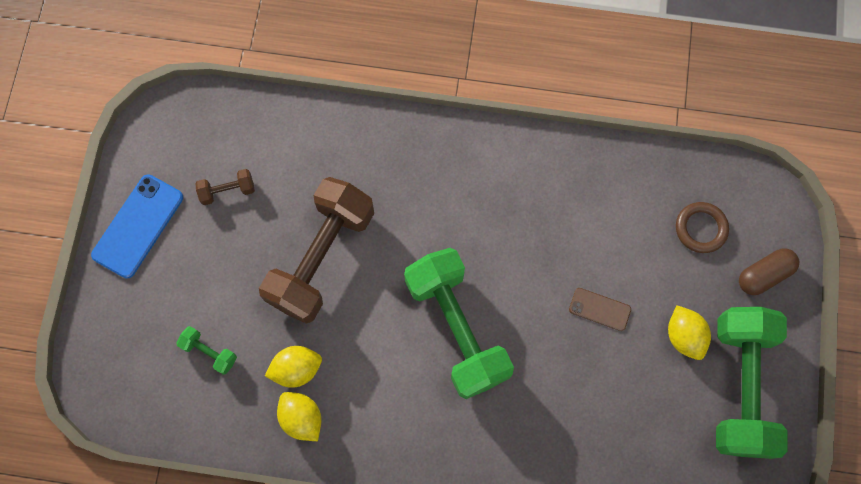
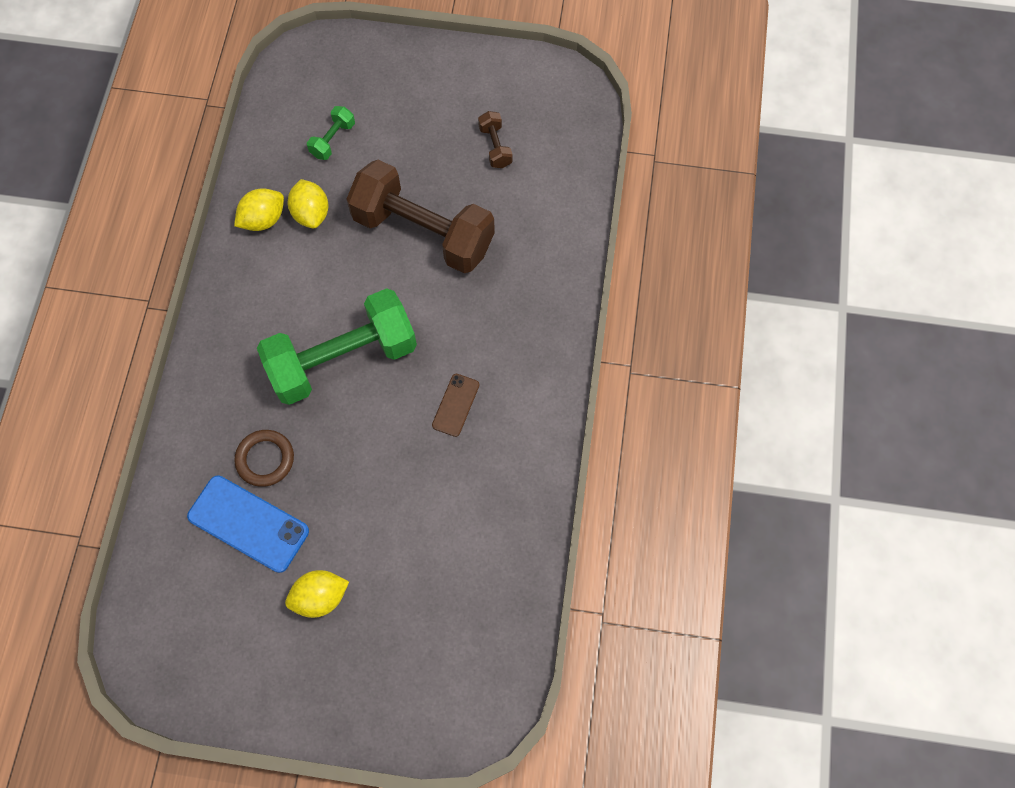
camera: 90 degrees right, 5 degrees down
(138, 226) = (459, 74): blue phone -> blue phone (248, 524)
(599, 309) = (356, 506): brown phone -> brown phone (456, 405)
(700, 228) = (446, 626): brown ring -> brown ring (265, 459)
(740, 386) = (259, 657): green dumbbell -> none
(763, 274) = (388, 698): brown capsule -> none

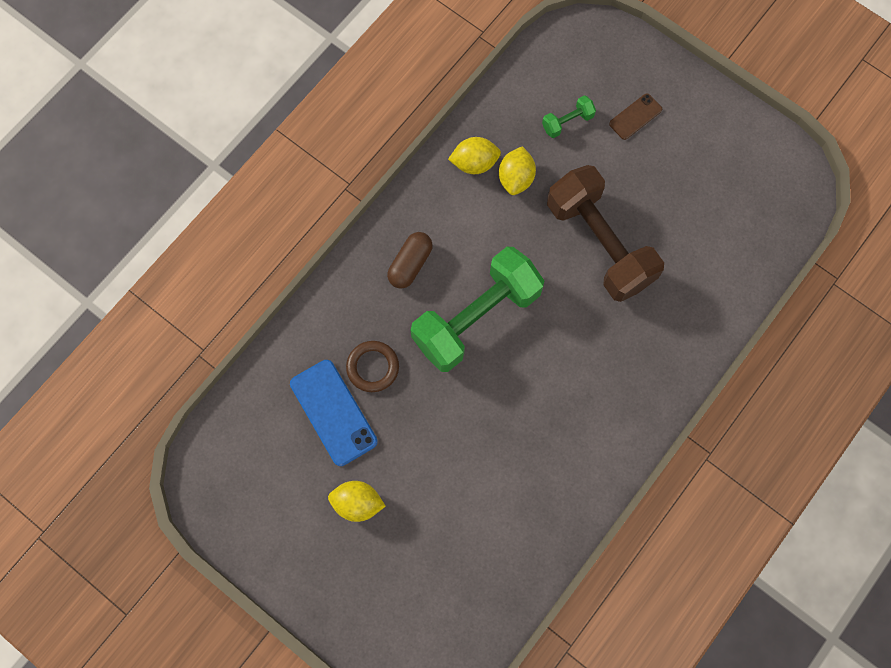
camera: 30 degrees right, 5 degrees up
(250, 343) = (410, 264): none -> brown capsule
(343, 359) = (476, 317): green dumbbell -> green dumbbell turned 45 degrees counterclockwise
(456, 405) = (546, 407): brown phone -> brown phone (635, 117)
(495, 147) = (701, 199): brown dumbbell -> none

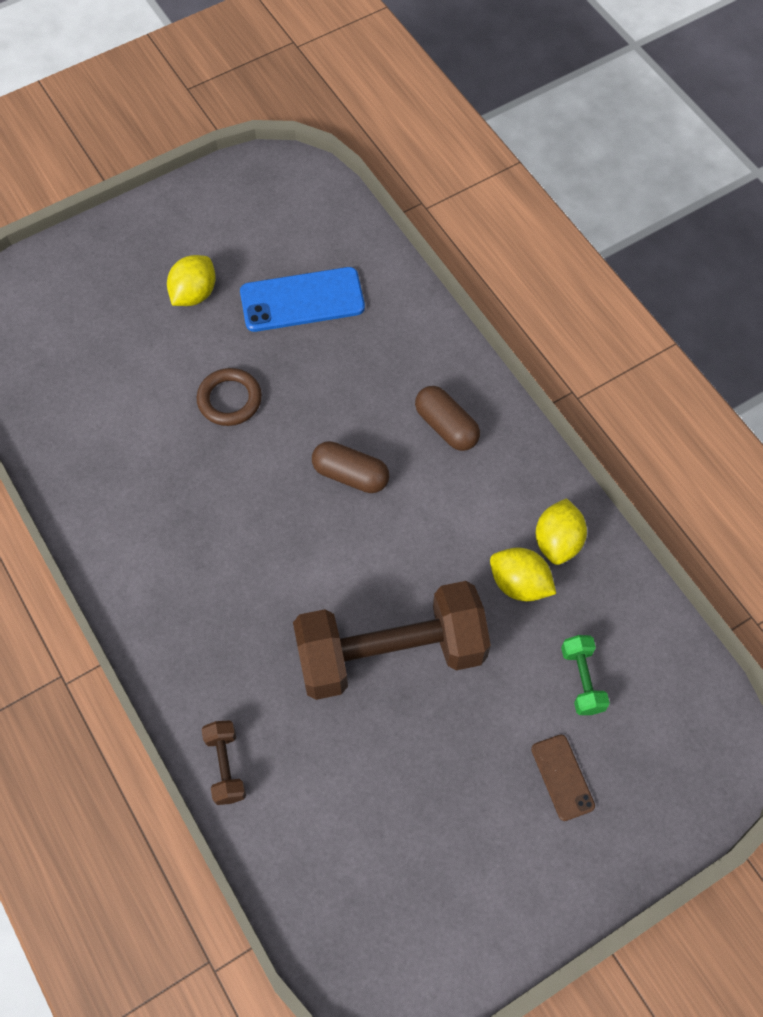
camera: 110 degrees right, 10 degrees down
(372, 367) = (336, 351): brown ring -> brown ring (229, 399)
(476, 317) = (350, 475): green dumbbell -> brown capsule
(719, 319) = (226, 766): none -> brown dumbbell

